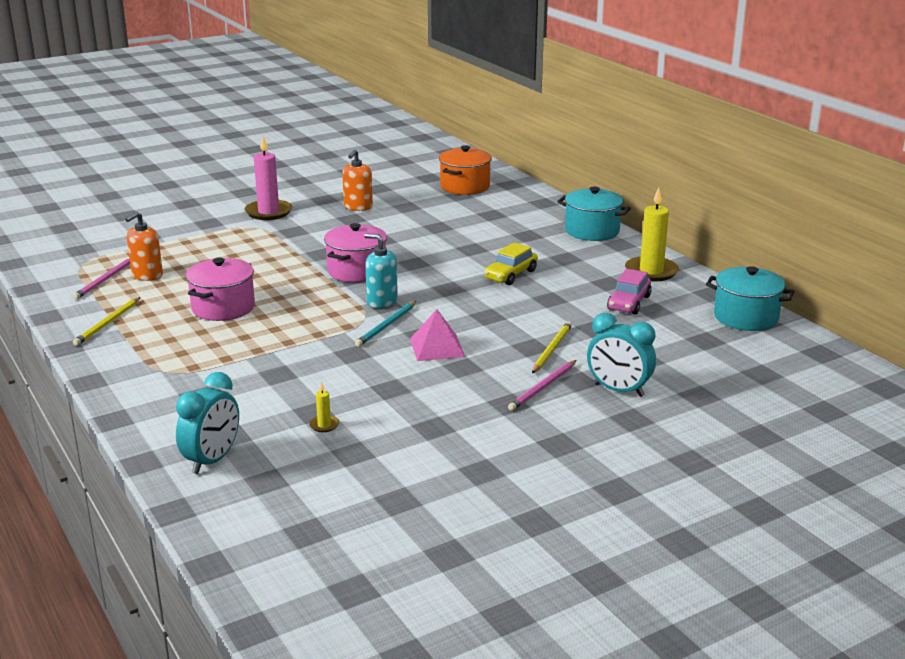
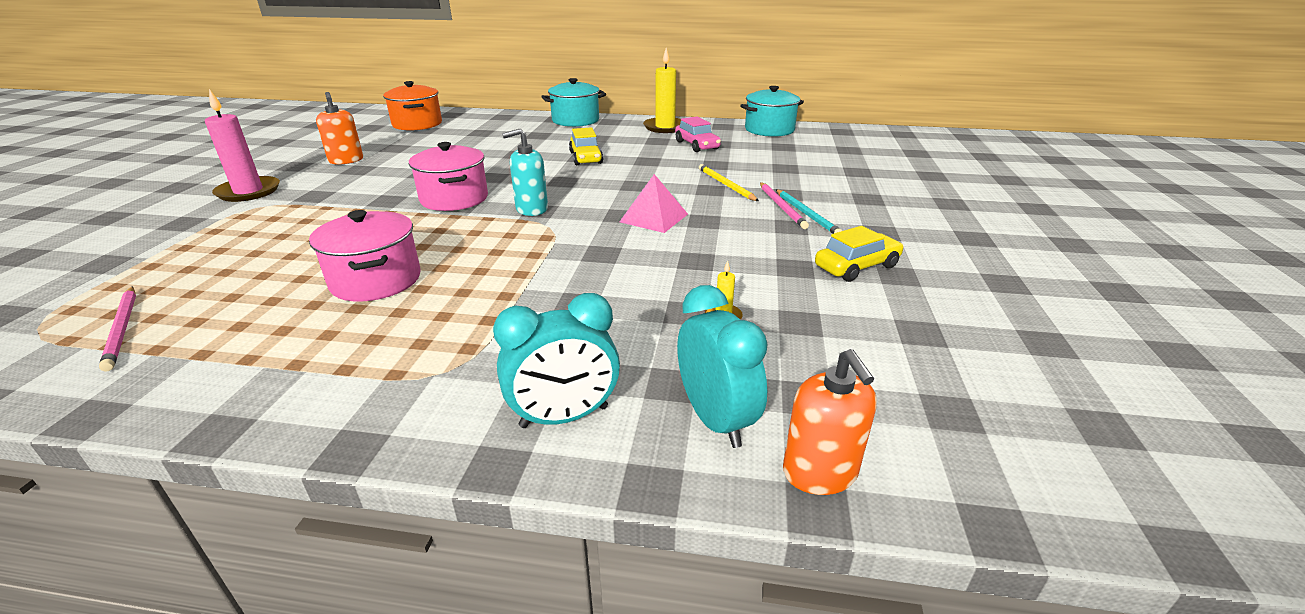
camera: 50 degrees left, 5 degrees up
(107, 323) = (232, 370): yellow pencil -> none
(147, 275) = (191, 296): orange soap dispenser -> orange soap dispenser (820, 473)
(386, 326) = (578, 222): turquoise pencil -> turquoise pencil (807, 214)
(471, 451) = (856, 266): none -> yellow car
(618, 390) = (820, 188): turquoise clock -> turquoise clock (564, 417)

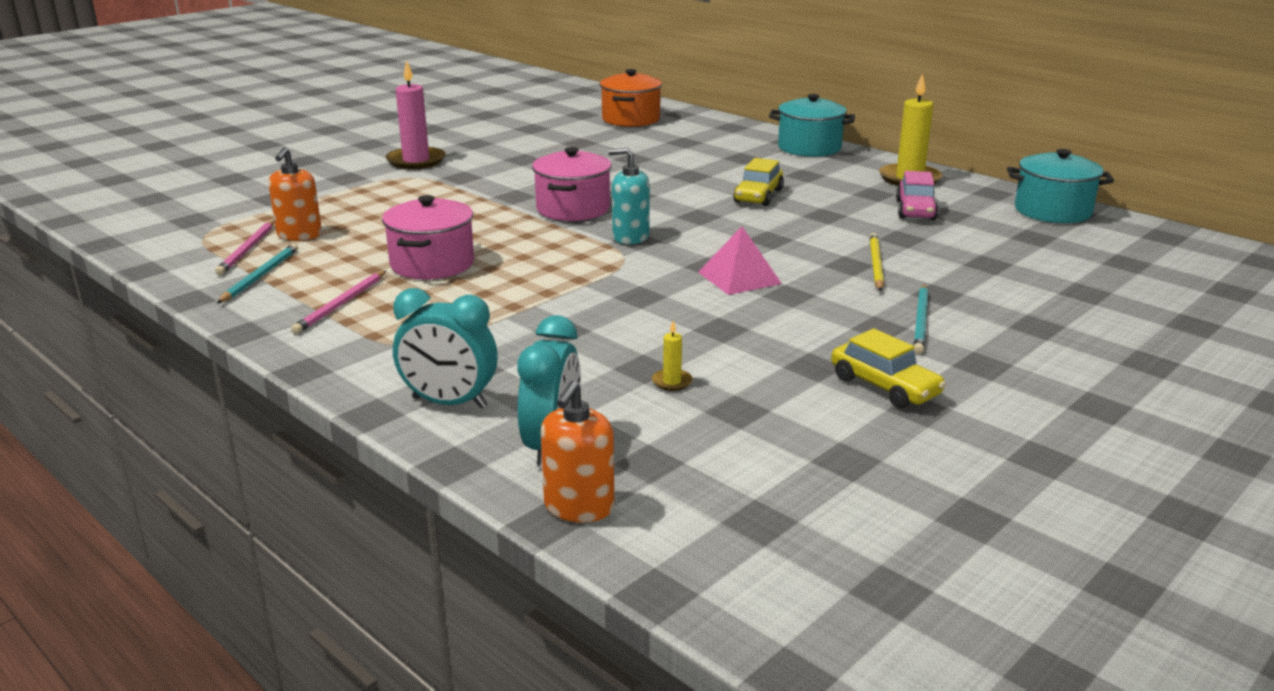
camera: 35 degrees right, 5 degrees down
(172, 354) = (260, 276): none -> turquoise pencil
(346, 160) = (522, 147): orange soap dispenser -> orange soap dispenser (299, 235)
(781, 207) = (903, 305): pink pencil -> pink pencil (341, 304)
(856, 266) = (884, 386): yellow car -> yellow car turned 45 degrees clockwise

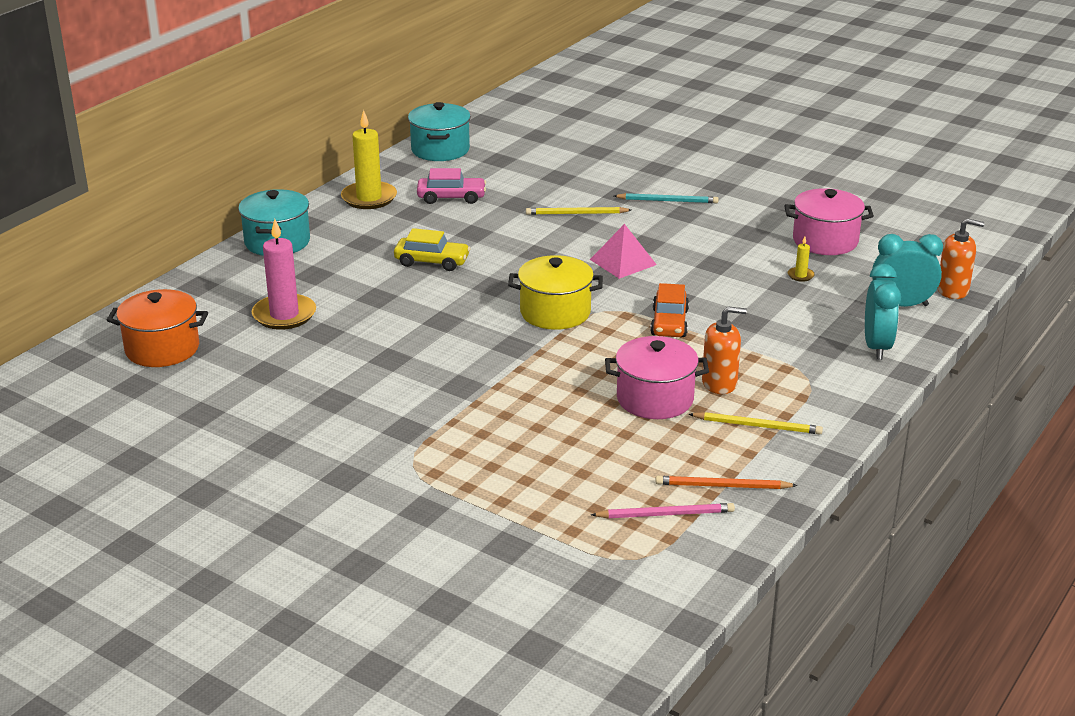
camera: 100 degrees left, 5 degrees up
(260, 276) = (722, 486): turquoise pencil -> orange pencil
(299, 235) = (615, 492): orange soap dispenser -> orange soap dispenser (719, 383)
(341, 304) = (758, 426): pink pencil -> yellow pencil
(416, 161) = (350, 473): pink candle -> pink candle (284, 315)
(573, 209) = (491, 348): pink pot -> pink pot (825, 241)
(581, 286) = (669, 323): none -> orange car
(630, 237) = (555, 312): turquoise soap dispenser -> yellow pot
(884, 386) = (765, 213): yellow car -> none

